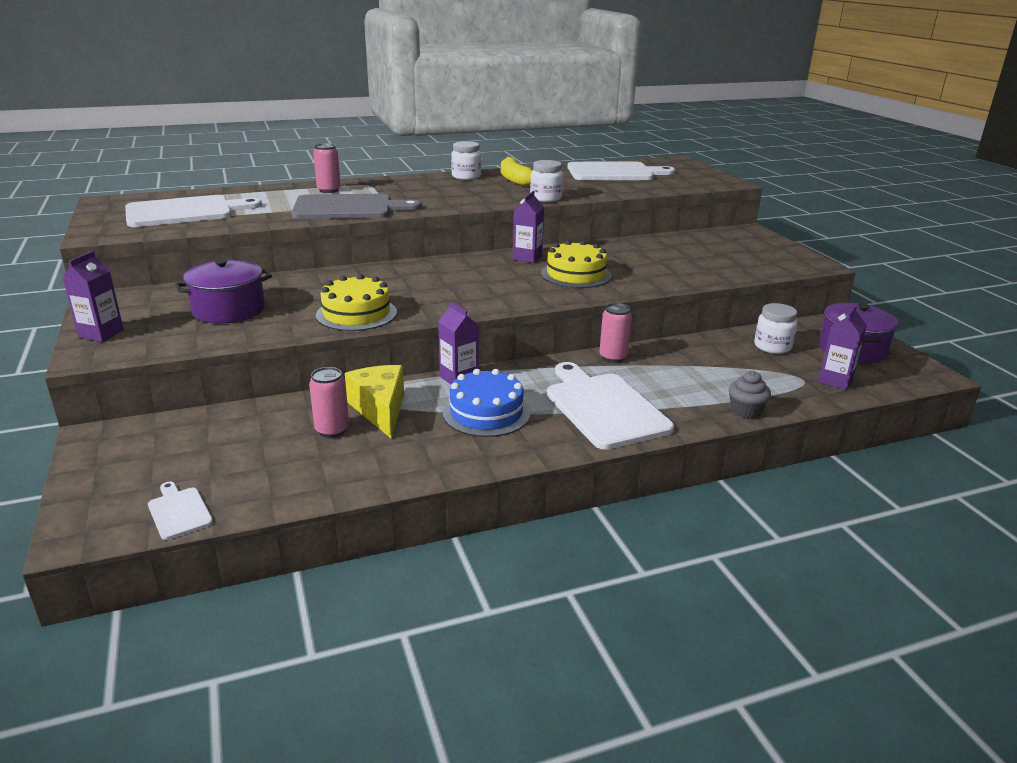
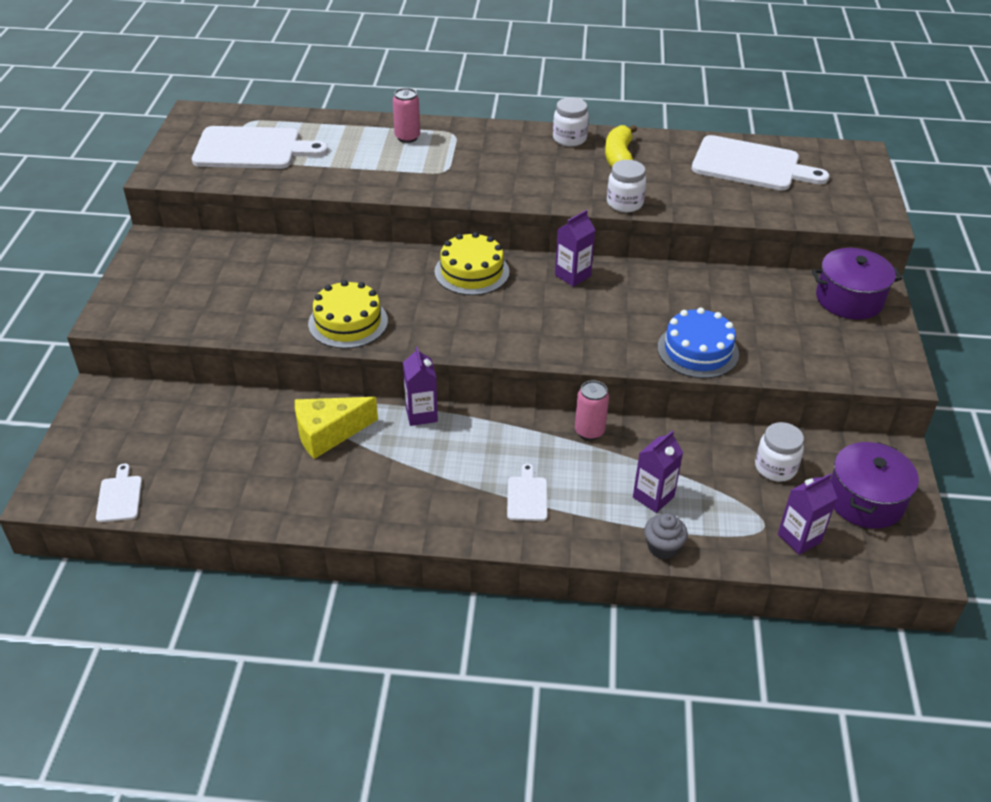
camera: 25 degrees right, 15 degrees up
(101, 334) = (129, 291): purple carton -> purple carton (653, 497)
(229, 310) = (244, 286): purple pot -> purple pot (849, 299)
(332, 430) = (275, 446): pink can -> none
(348, 208) = (405, 176): grey cutting board -> none
(380, 410) = (328, 433): yellow cheese -> yellow cheese turned 120 degrees counterclockwise
(486, 413) = (415, 467): blue cake -> blue cake (697, 351)
(576, 274) = (602, 318): yellow cake -> yellow cake (472, 272)
(603, 408) = (527, 496): white cutting board -> white cutting board, size x0.46

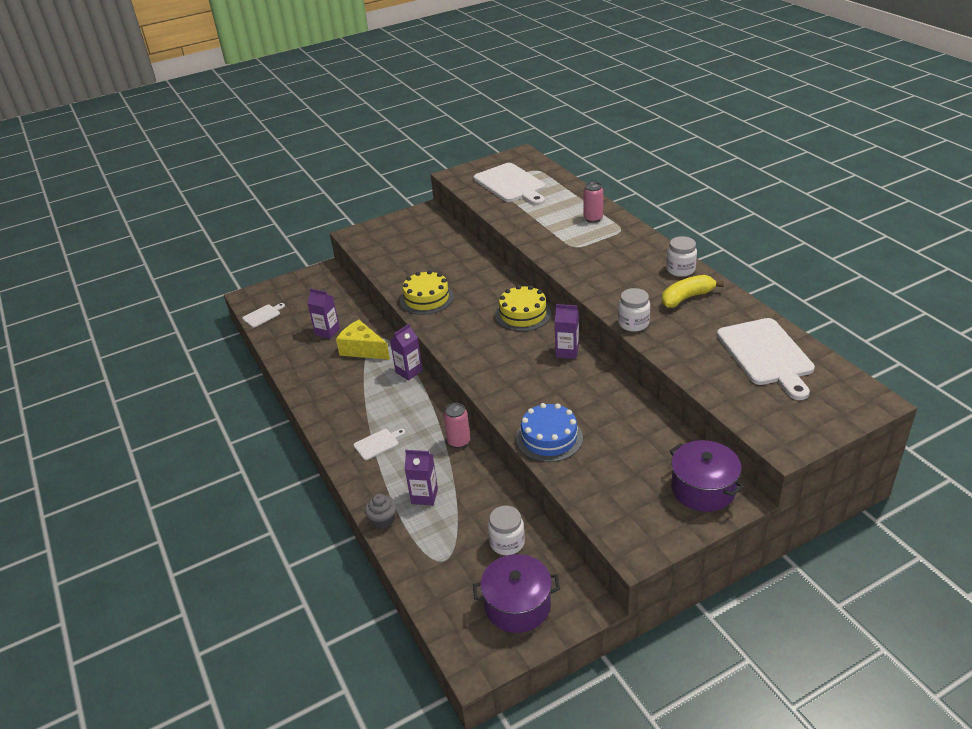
camera: 60 degrees right, 5 degrees down
(799, 538) = (446, 583): purple carton -> purple carton (327, 332)

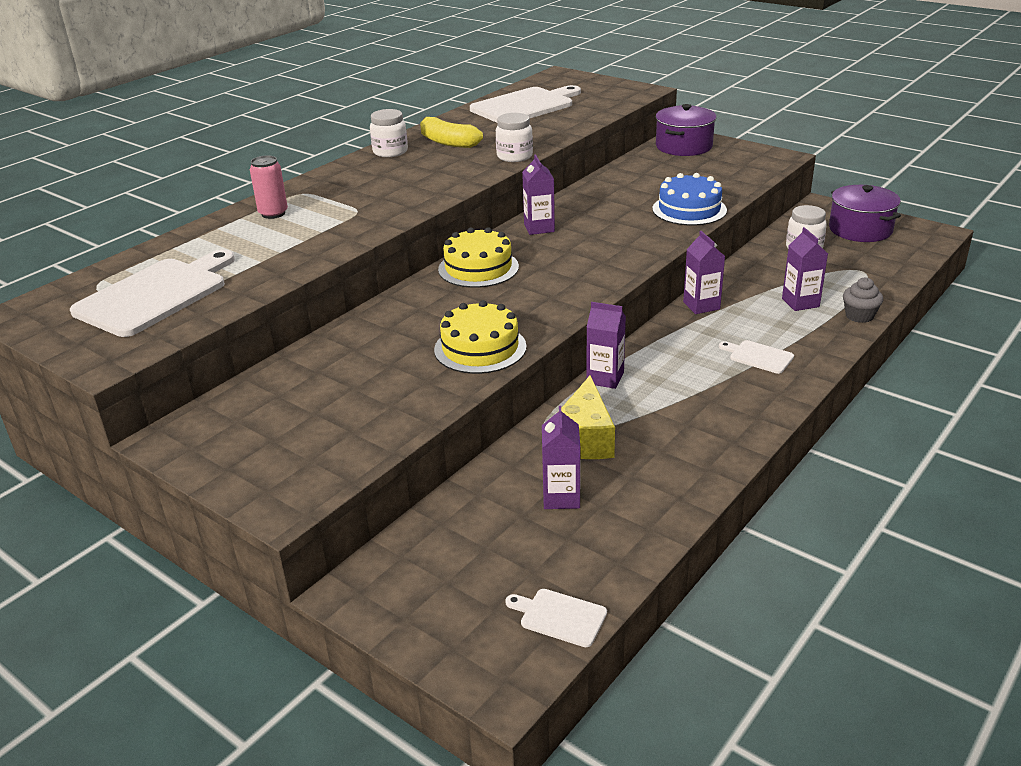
camera: 115 degrees left, 5 degrees down
(459, 442) = (701, 305): pink can -> purple carton

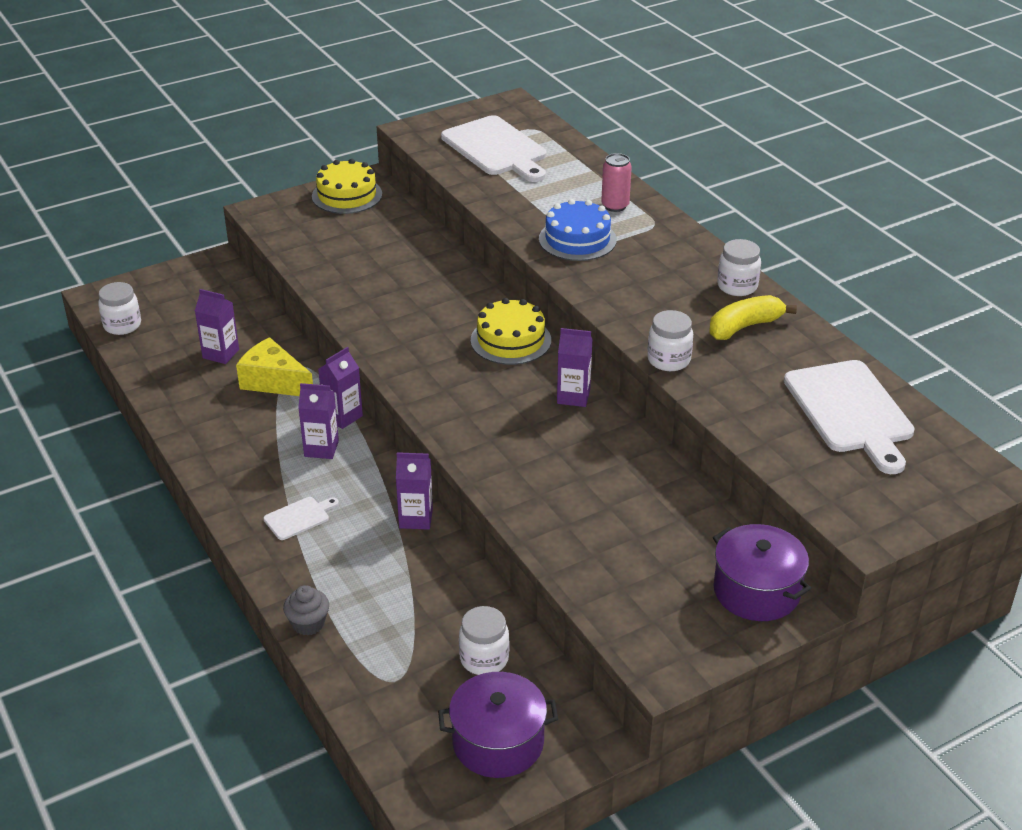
camera: 110 degrees right, 5 degrees up
(480, 348) = (370, 311): yellow cake -> yellow cake (347, 195)
(559, 617) = (122, 325): white cutting board -> white jar
(689, 209) = (546, 516): blue cake -> blue cake (577, 239)
(800, 302) = (367, 592): purple carton -> purple carton (321, 448)

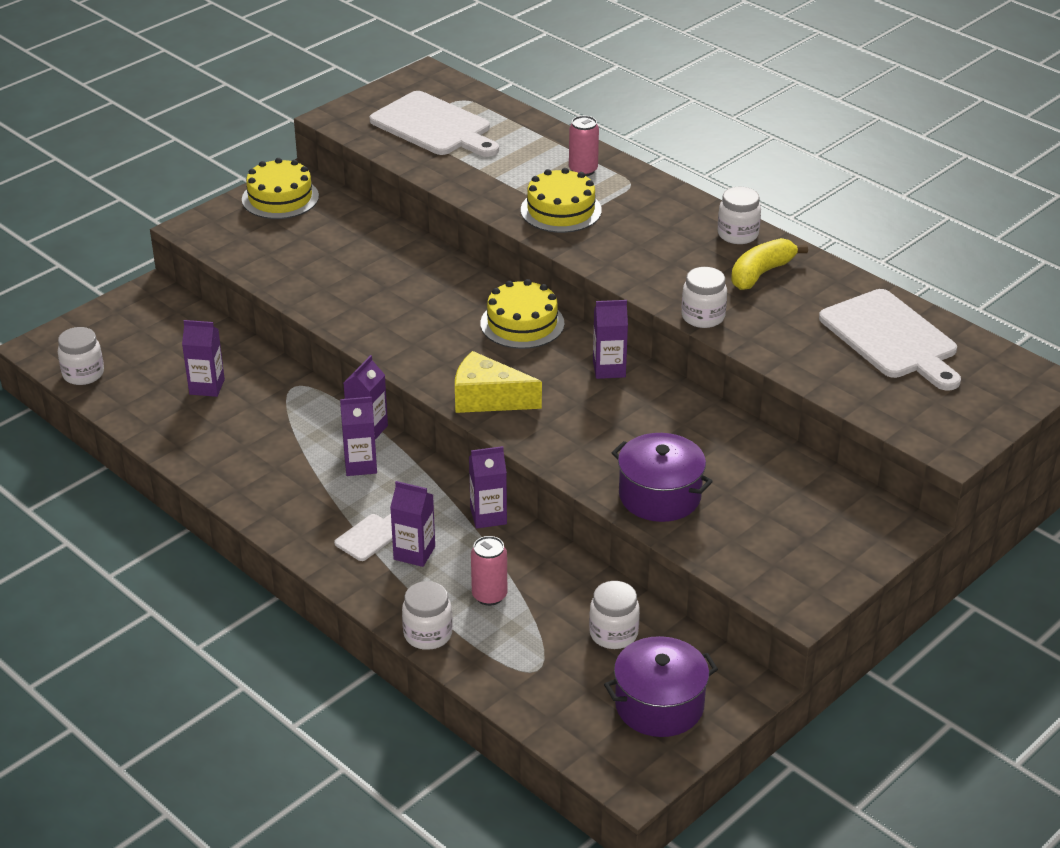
camera: 15 degrees left, 0 degrees up
(274, 382) = (278, 406): yellow cheese -> yellow cheese (488, 399)
(308, 624) = (428, 634): grey cupcake -> white jar
(332, 541) = (414, 553): none -> purple carton
(382, 596) = (489, 595): none -> pink can
(577, 239) = (561, 210): blue cake -> yellow cake
(756, 591) = (856, 520): purple pot -> purple pot (659, 496)

